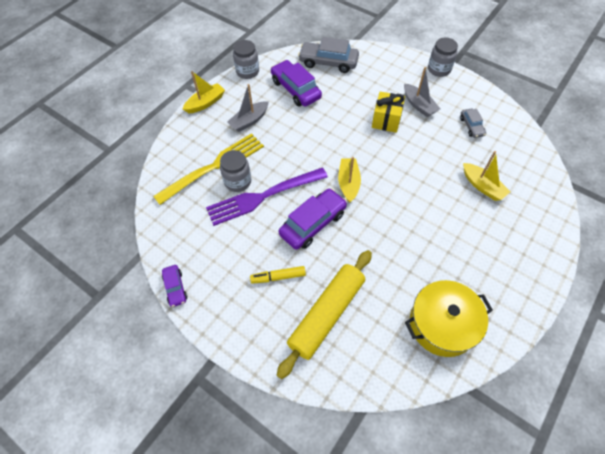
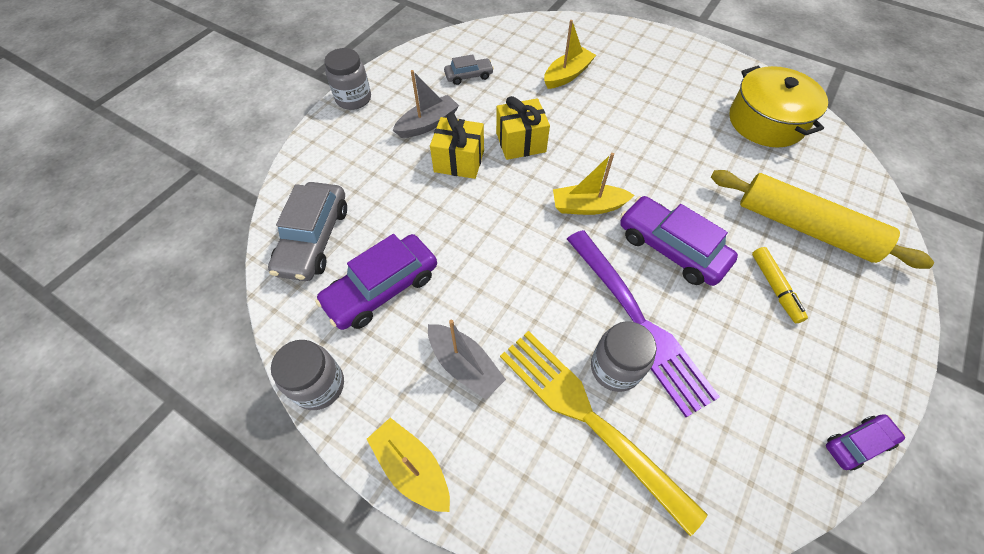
camera: 95 degrees left, 0 degrees up
(405, 152) = (520, 142): none -> yellow gift

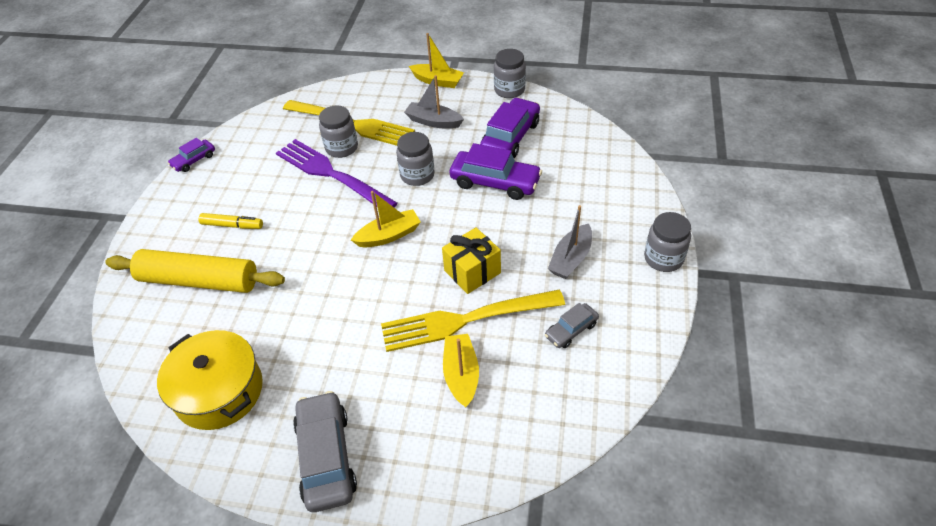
camera: 160 degrees right, 10 degrees down
(314, 239) = (581, 146): grey car -> grey car (326, 457)
(459, 161) = (517, 235): yellow gift -> none
(527, 274) = (417, 175): none -> grey jar
(547, 108) = (464, 320): none -> yellow fork
(567, 75) = (461, 375): yellow boat -> yellow boat turned 150 degrees clockwise
(671, 248) = (314, 227): purple car -> purple car (495, 182)
(774, 288) = (232, 225): yellow marker -> yellow marker turned 135 degrees clockwise

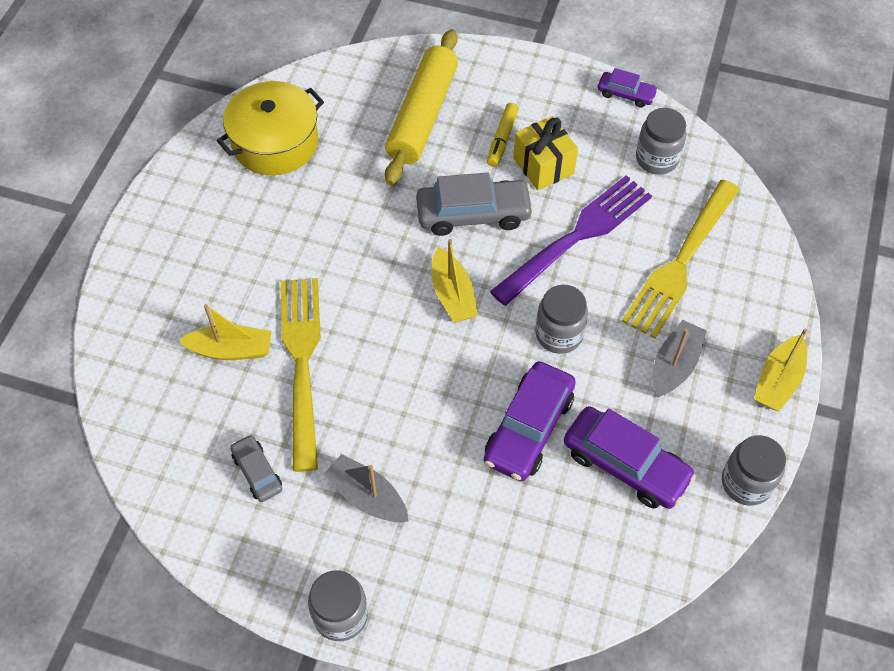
camera: 95 degrees right, 10 degrees up
(194, 160) = (626, 94): purple car -> purple car turned 150 degrees clockwise
(326, 457) = (176, 228): grey car -> grey car (473, 214)
(342, 148) = (629, 249): grey jar -> grey jar (657, 159)
(472, 272) = (372, 379): yellow gift -> yellow gift (543, 166)

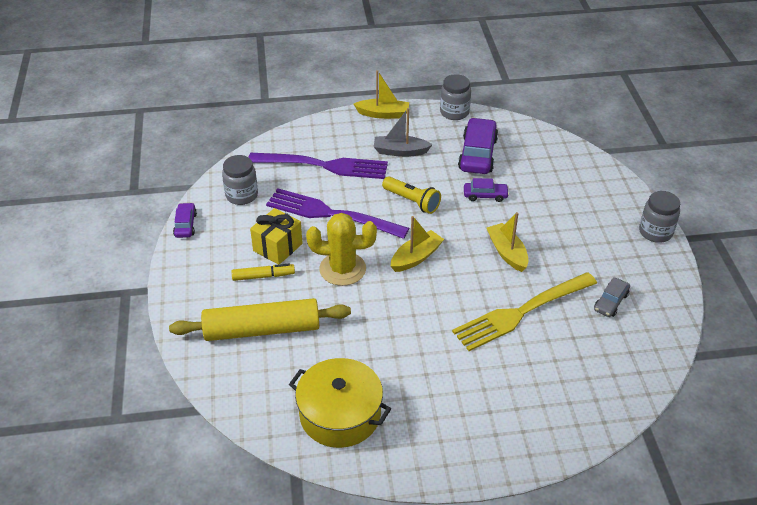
camera: 115 degrees left, 15 degrees down
(231, 350) = (541, 355): yellow boat -> yellow boat (507, 252)
(367, 496) = (582, 247): grey boat -> none
(473, 214) = (342, 269): grey car -> yellow cactus
(528, 428) = (485, 195): purple car -> purple car, size x0.55
(559, 334) = (412, 201): grey jar -> yellow flashlight
(680, 263) = (324, 166): yellow fork -> purple fork

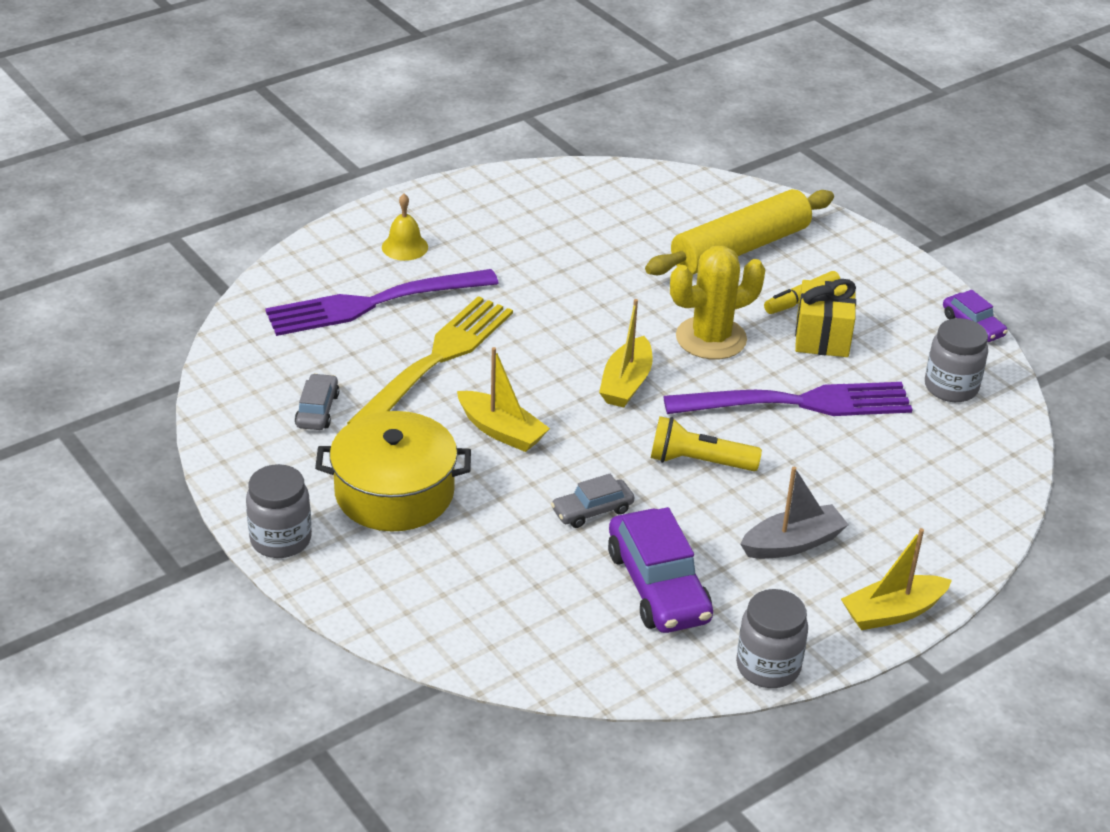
camera: 150 degrees right, 5 degrees down
(324, 166) = (886, 474): purple fork -> purple fork (372, 303)
(340, 414) = (579, 205): yellow pot -> yellow pot (394, 492)
(485, 195) = (592, 510): purple car -> grey car
(496, 420) = (405, 247): none -> yellow bell

